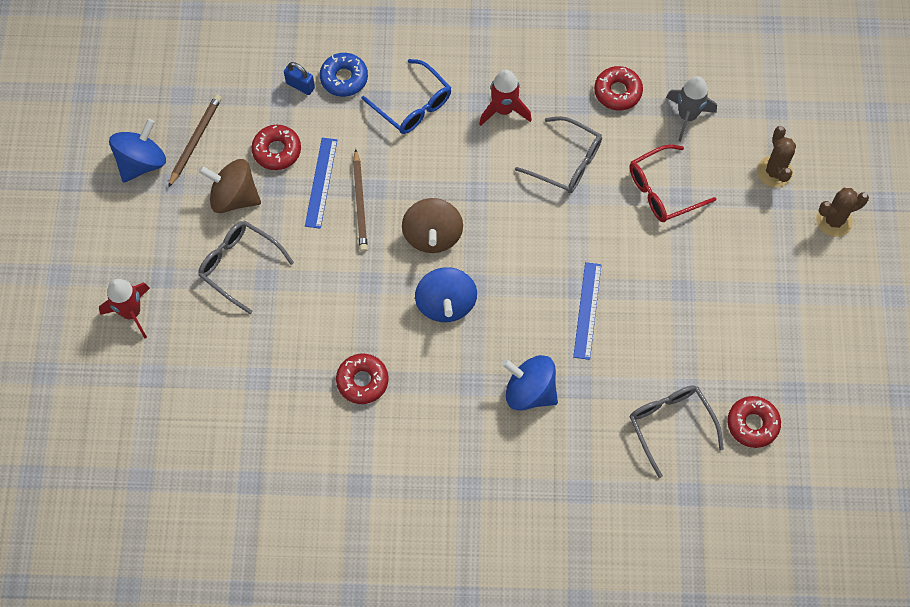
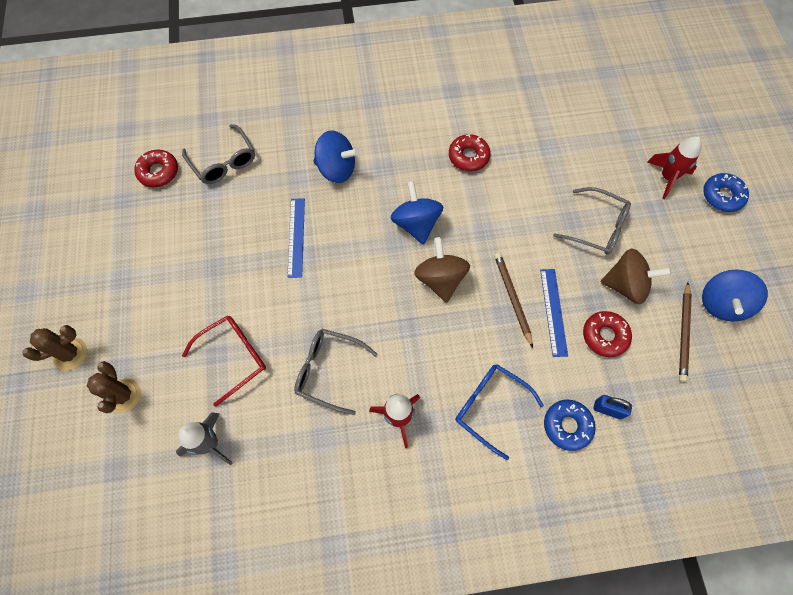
camera: 170 degrees right, 0 degrees up
(78, 279) = (722, 196): none -> blue donut
(617, 92) = (283, 460): red donut -> none

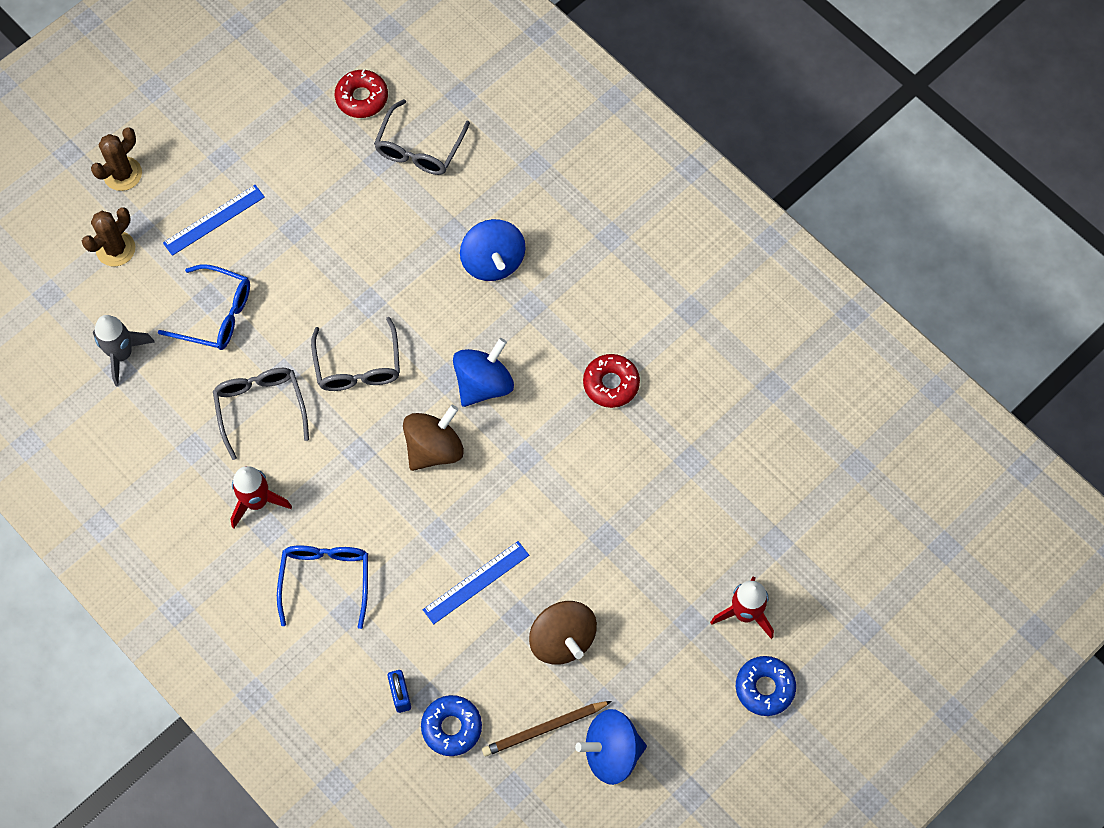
camera: 55 degrees right, 0 degrees up
(70, 354) = (122, 174): brown cactus -> brown cactus turned 75 degrees counterclockwise
(233, 357) = (216, 314): red glasses -> blue glasses
(296, 237) = (383, 279): blue ruler -> blue ruler (214, 220)
(512, 298) = (463, 533): brown pencil -> none
(567, 426) = (355, 664): blue donut -> blue donut (451, 727)
(597, 227) = (616, 571): grey glasses -> grey glasses (358, 366)
(604, 336) = (483, 649): red donut -> none

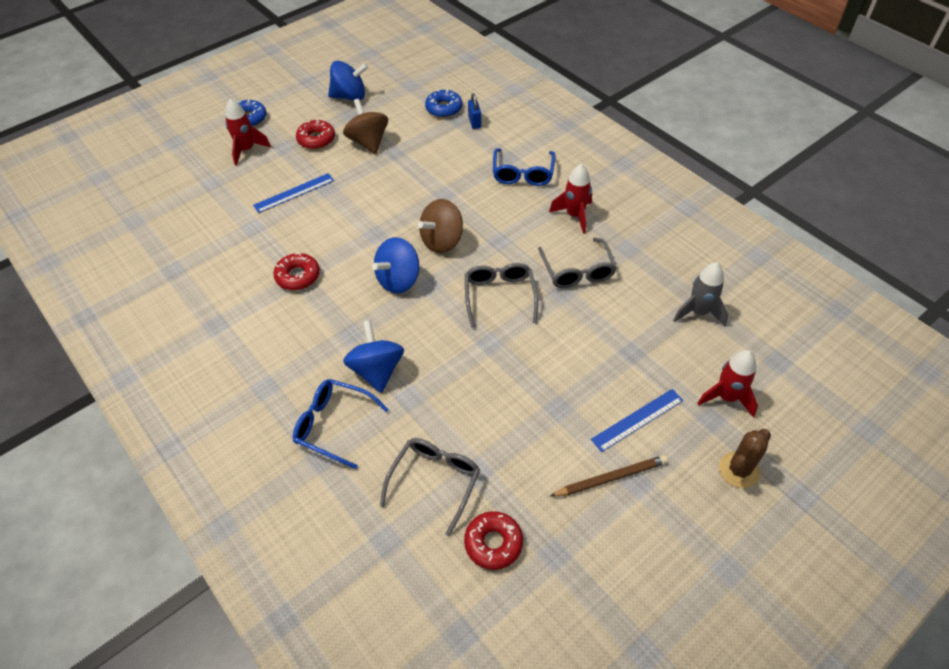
camera: 175 degrees left, 15 degrees down
(115, 249) = (726, 397): brown cactus -> red rocket
(216, 314) = (623, 338): blue glasses -> blue glasses (334, 425)
(476, 582) = (420, 169): blue ruler -> blue ruler (294, 193)
(544, 729) = (387, 106): brown pencil -> brown pencil (611, 478)
(644, 642) = (316, 139): none -> red donut

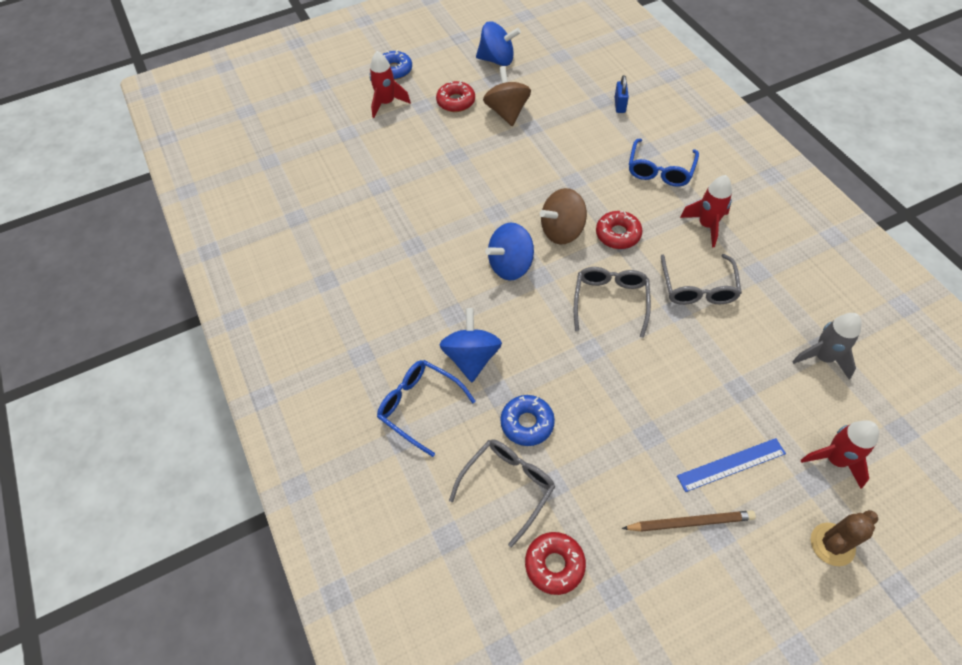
camera: 15 degrees right, 5 degrees up
(294, 193) = (424, 155): blue ruler -> none
(298, 276) = (412, 244): red donut -> red donut (618, 234)
(444, 108) = (590, 86): blue donut -> blue donut (527, 423)

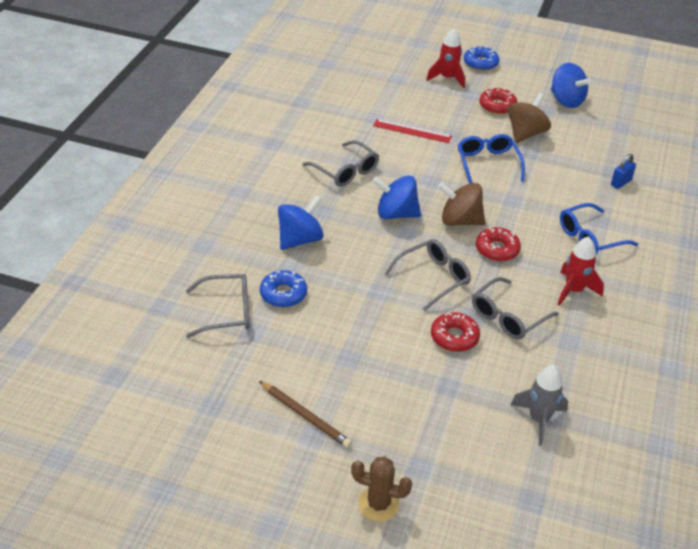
camera: 40 degrees right, 15 degrees down
(419, 406) = (235, 239): blue glasses -> blue glasses (487, 164)
(421, 257) = (345, 171): none -> grey glasses
(423, 175) = (412, 131): none -> red ruler
(554, 565) = (198, 365): red donut -> red donut (454, 337)
(731, 464) = (377, 414): blue ruler -> none
(835, 460) = (453, 471): red rocket -> none

